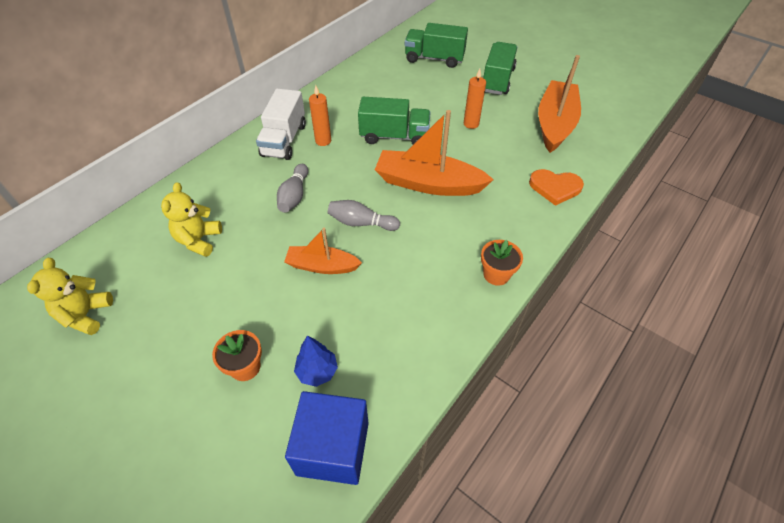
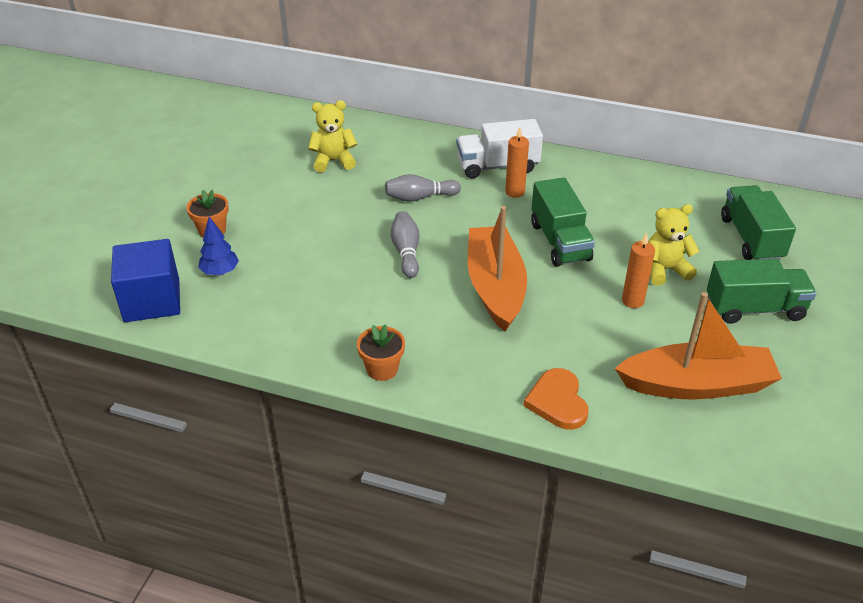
camera: 70 degrees right, 10 degrees down
(86, 315) = (234, 136): yellow teddy bear -> yellow teddy bear (665, 270)
(322, 266) = (337, 241): orange boat -> none

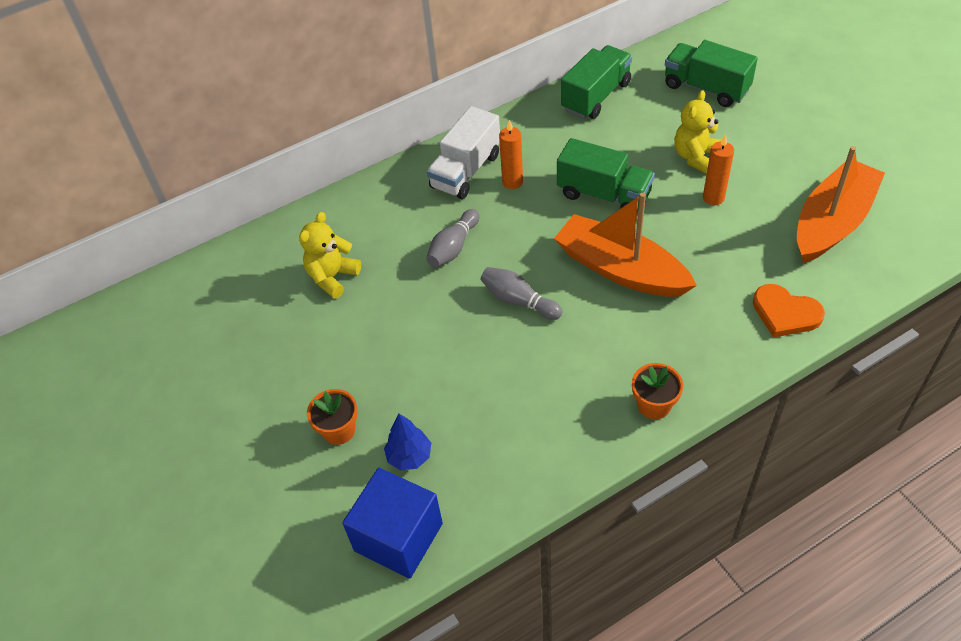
camera: 45 degrees left, 10 degrees up
(754, 309) = (781, 138): green truck -> green truck (596, 96)

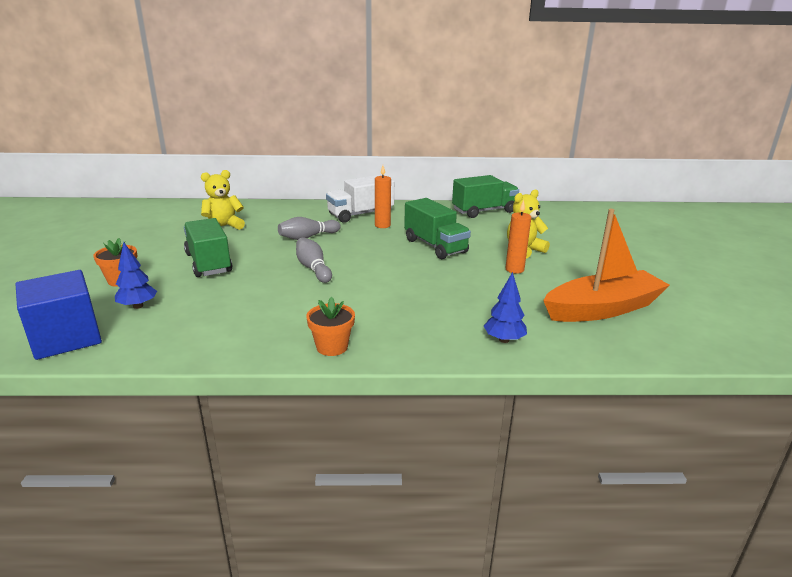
camera: 25 degrees right, 25 degrees down
(620, 269) = (401, 278): orange boat -> none
(706, 88) = (568, 227): green truck -> green truck (208, 263)
(785, 313) = (504, 340): orange heart -> blue tree

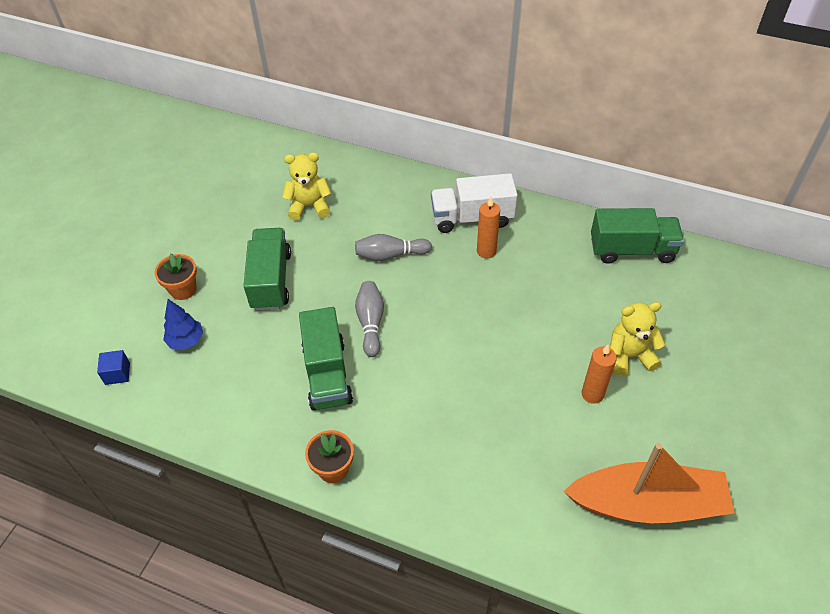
camera: 25 degrees right, 25 degrees up
(66, 338) = (117, 373): blue cube -> blue cube, size x0.44
(435, 246) = (525, 316): green truck -> green truck (327, 374)
(504, 340) = (504, 518): blue tree -> none

